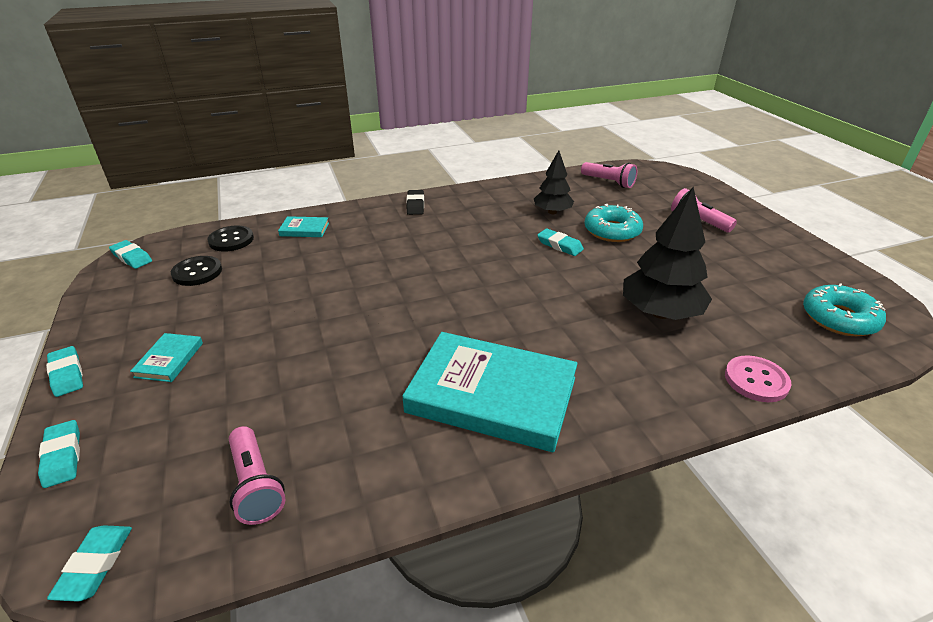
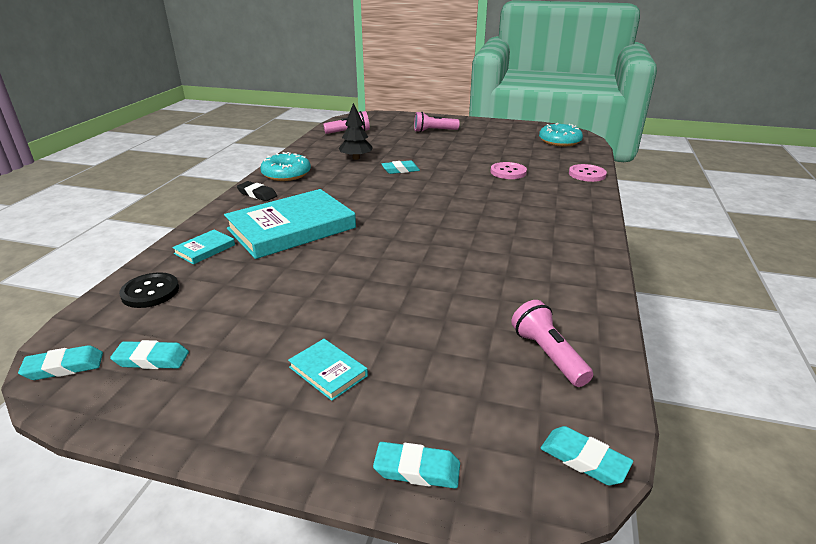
camera: 55 degrees left, 5 degrees down
(67, 374) = (266, 453): turquoise eraser -> turquoise eraser (152, 359)
(197, 272) = (183, 325): black button -> none
(256, 485) = (548, 355): pink flashlight -> pink flashlight turned 120 degrees counterclockwise
(492, 395) = (532, 241): turquoise book -> turquoise book (291, 228)
(612, 231) = (408, 152): turquoise donut -> turquoise donut (286, 174)
(660, 313) = (508, 172): black tree -> pink button

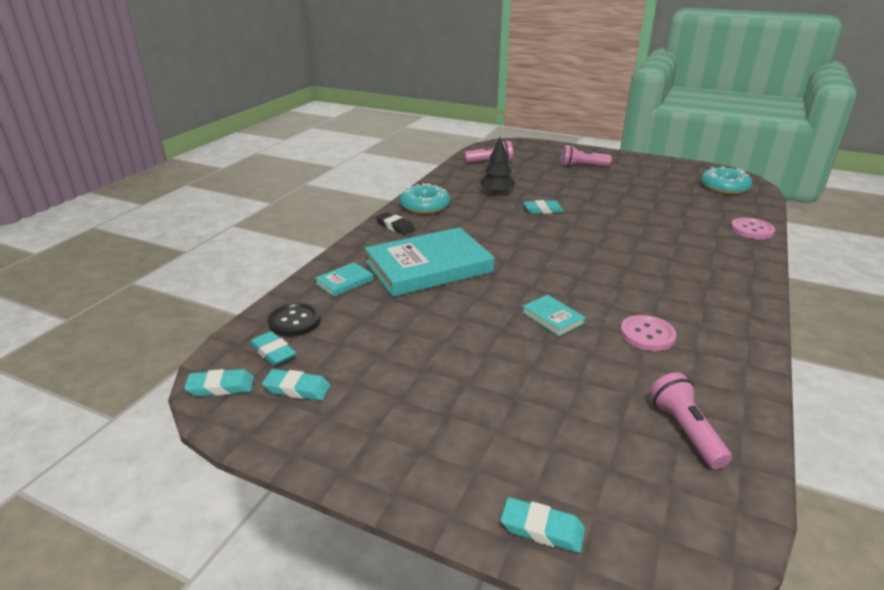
camera: 10 degrees right, 0 degrees up
(328, 371) = (460, 421): turquoise book -> turquoise book (552, 318)
(508, 172) = (661, 221): pink button -> pink button (647, 335)
(584, 459) = (712, 544): turquoise eraser -> turquoise eraser (273, 352)

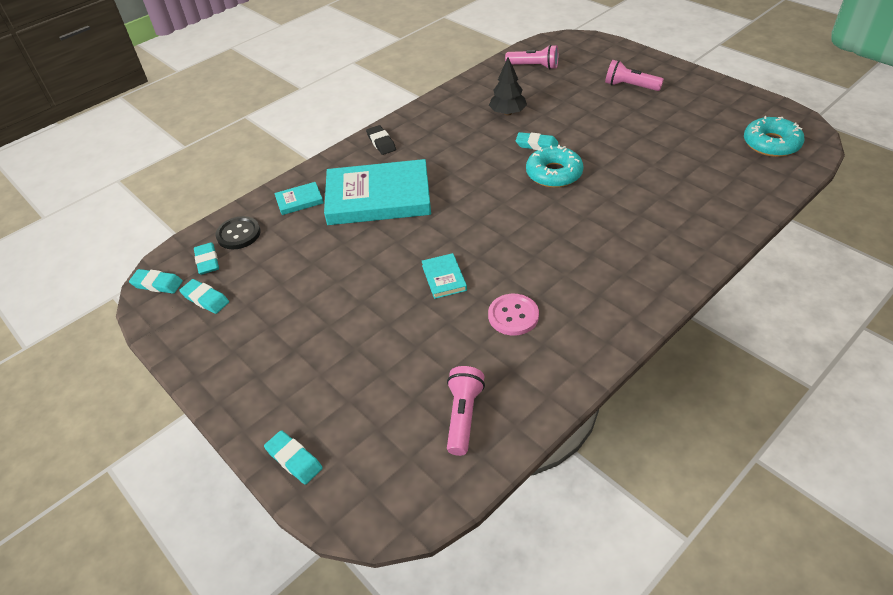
camera: 25 degrees right, 15 degrees up
(425, 206) = (425, 120): turquoise donut -> turquoise donut (554, 173)
(751, 230) = (742, 212): pink button -> none

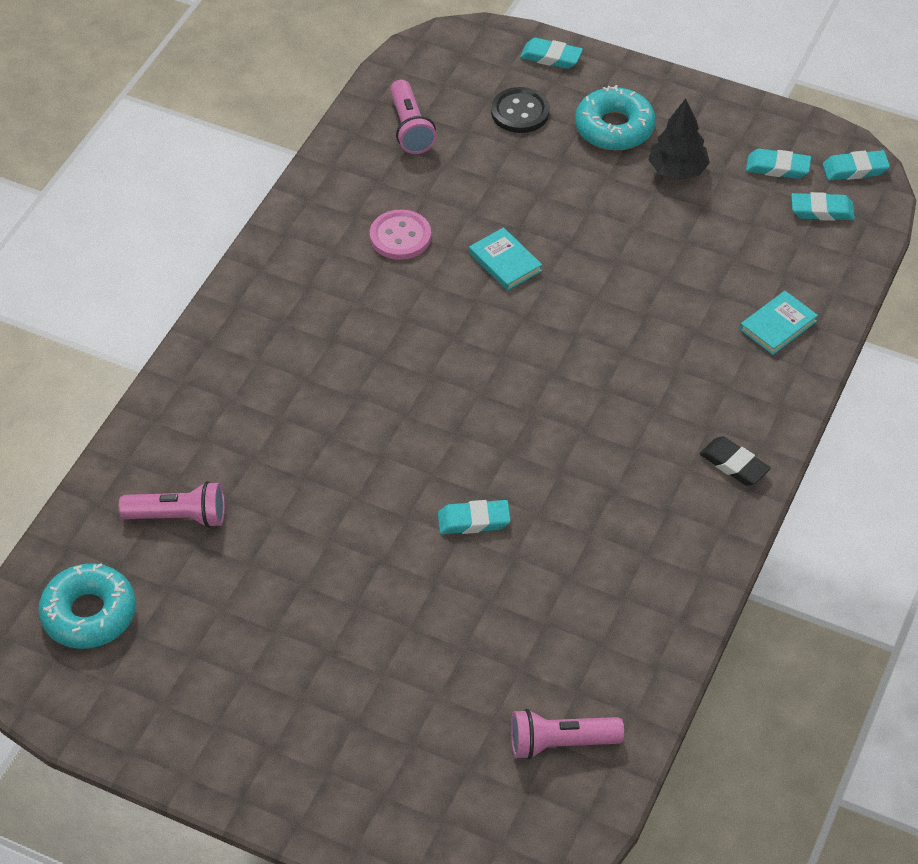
camera: 155 degrees right, 5 degrees up
(207, 261) = (822, 210): turquoise eraser -> turquoise eraser turned 45 degrees counterclockwise
(238, 234) = (817, 255): black button -> black button (520, 112)
(378, 197) = (666, 358): turquoise book -> none
(507, 113) = (554, 588): black tree -> black tree (677, 170)
(554, 173) = (425, 465): turquoise donut -> turquoise donut (614, 128)
(630, 86) = (351, 720): pink flashlight -> pink flashlight (179, 516)

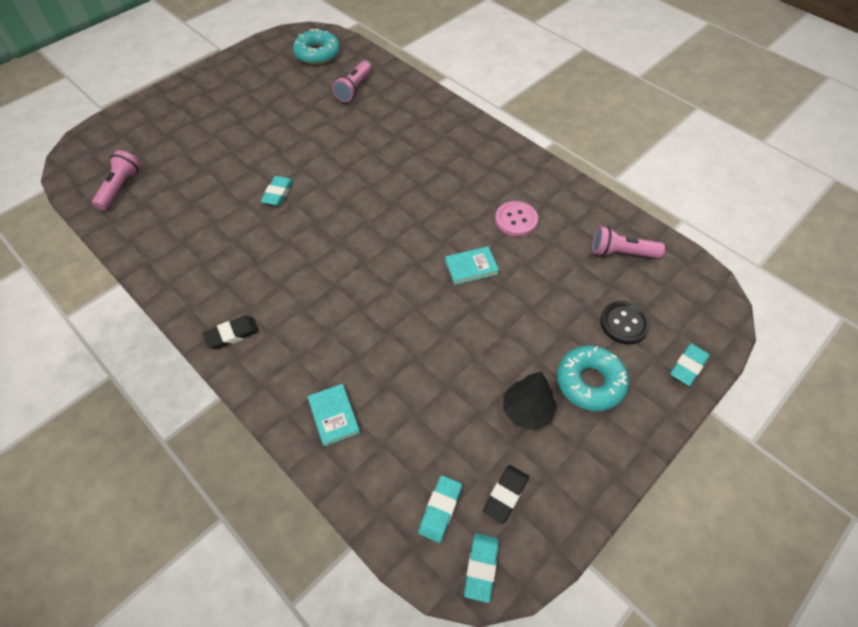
camera: 110 degrees right, 5 degrees up
(777, 167) = (505, 495): turquoise eraser -> black eraser

